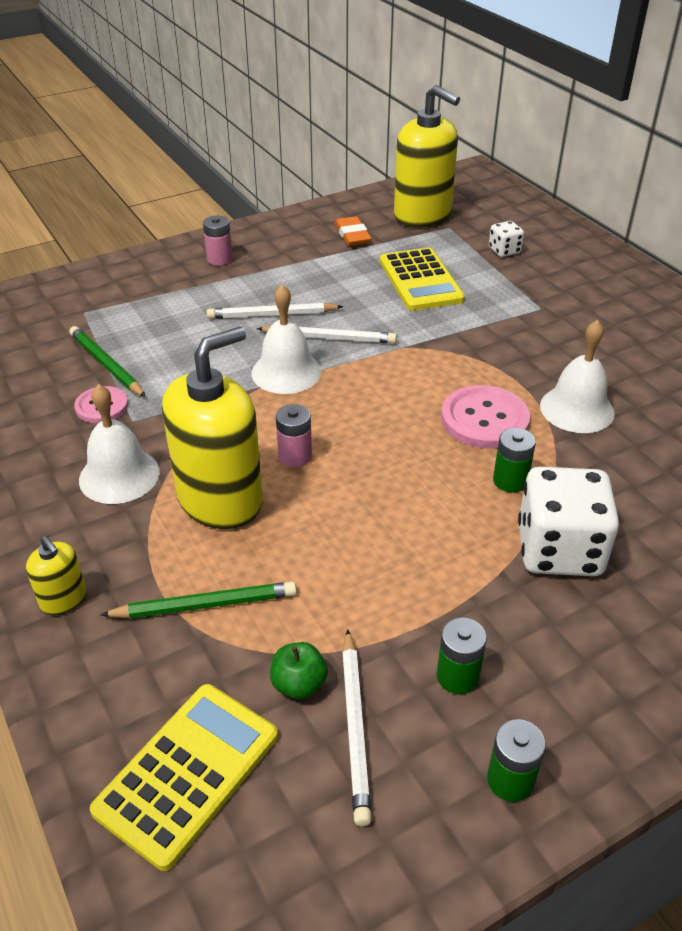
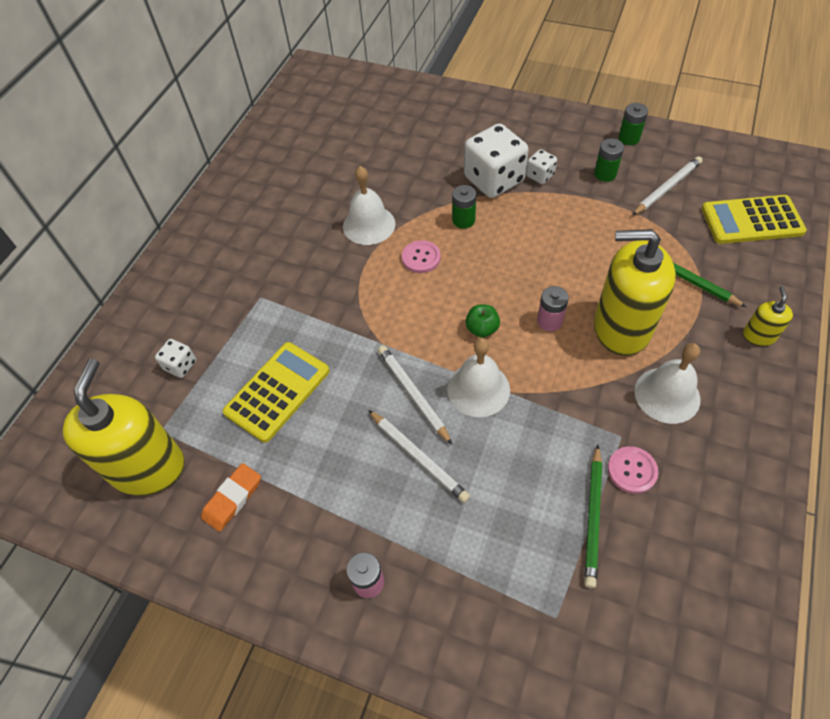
camera: 125 degrees left, 15 degrees up
(299, 684) = (674, 216): green apple -> green apple (482, 329)
(484, 419) = (421, 258): pink button -> pink button, size x0.61
(524, 601) = (540, 175): none -> white dice

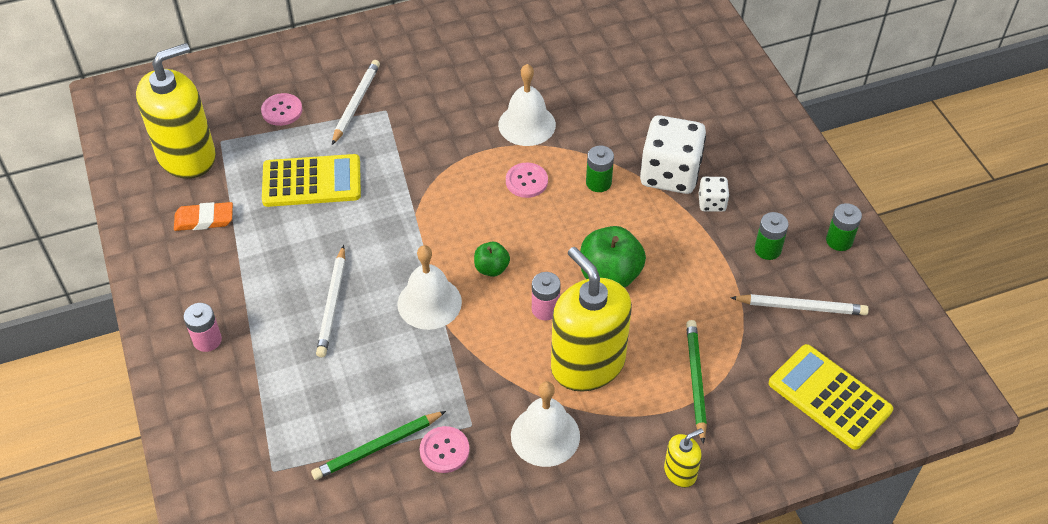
camera: 45 degrees right, 5 degrees down
(180, 365) = (282, 110): white dice -> pink button
(413, 394) = (385, 264): white pencil -> white pencil (356, 103)
(552, 265) = (610, 275): none -> green apple

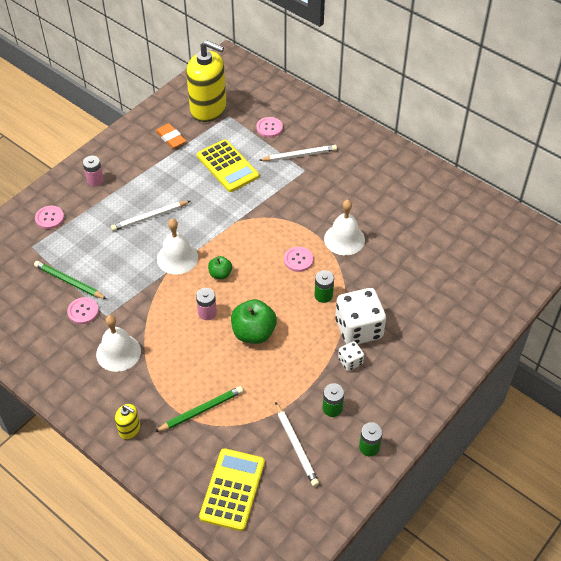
camera: 60 degrees right, 0 degrees up
(234, 426) = (49, 218): none -> pink button
(587, 364) = (180, 351): yellow soap dispenser -> none

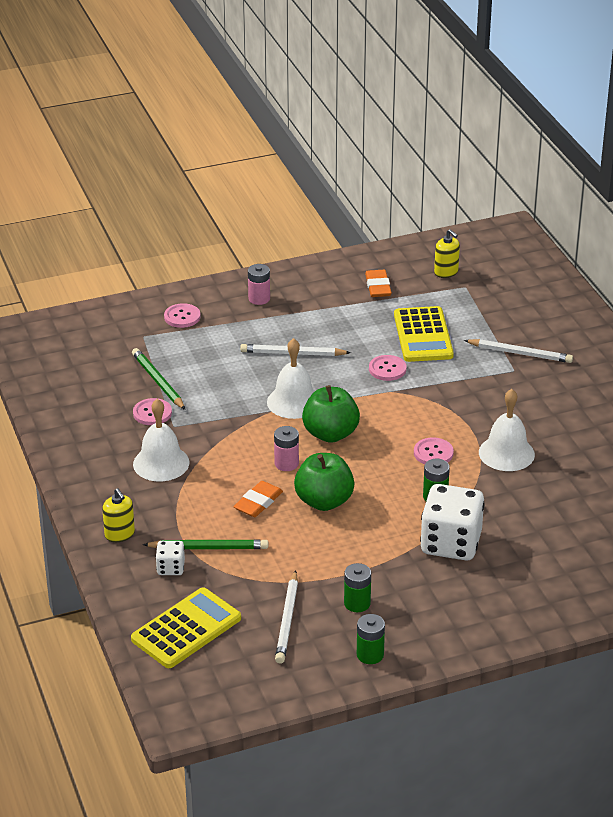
camera: 30 degrees right, 15 degrees down
(208, 108) = (446, 272): yellow soap dispenser -> yellow soap dispenser, size x0.45
(210, 355) = (258, 502): none -> orange eraser
(220, 274) = (330, 434): green apple -> green apple, size x1.81
(269, 128) = (505, 314): pink button -> pink button (387, 369)
(350, 361) = (414, 569): white dice -> white dice (170, 568)

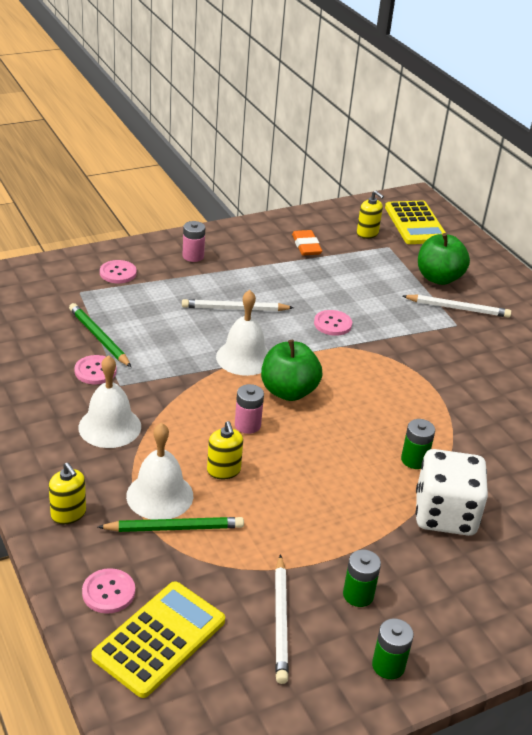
camera: 10 degrees left, 0 degrees up
(170, 568) = (132, 555): white dice -> none
(258, 502) = (223, 470): orange eraser -> yellow soap dispenser
(324, 501) = (296, 468): green apple -> green apple (438, 278)
(423, 335) = (360, 291): yellow calculator -> yellow calculator (415, 224)
(433, 453) = (400, 411): pink button -> pink button (108, 592)
(506, 453) = (474, 410): white bell -> white bell (159, 495)

